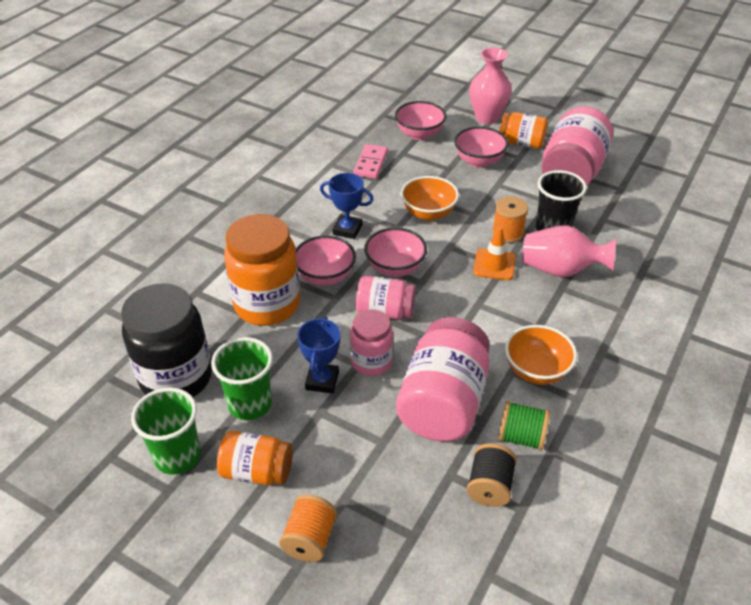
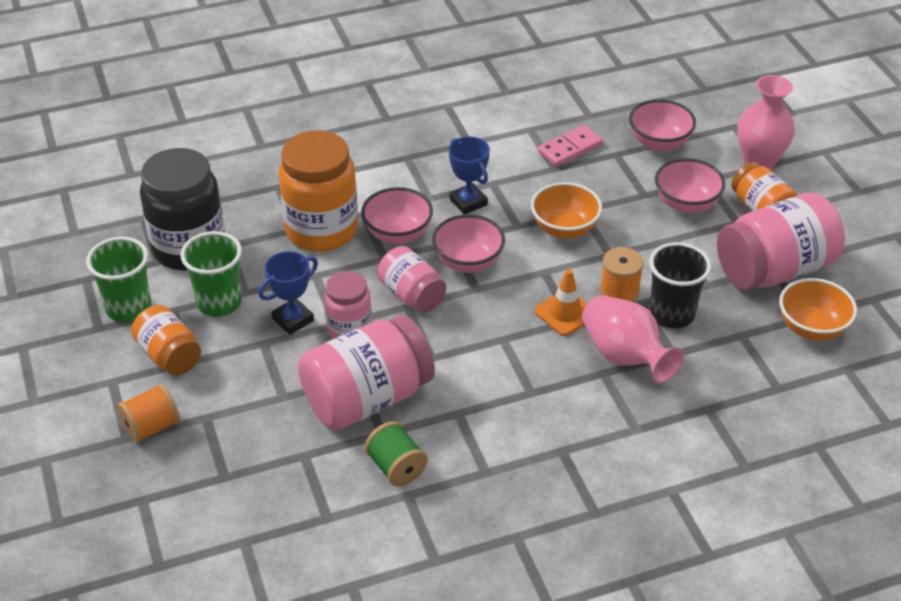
camera: 40 degrees right, 0 degrees up
(489, 486) = (323, 484): black spool -> none
(536, 371) = (480, 426): orange bowl -> orange bowl (812, 328)

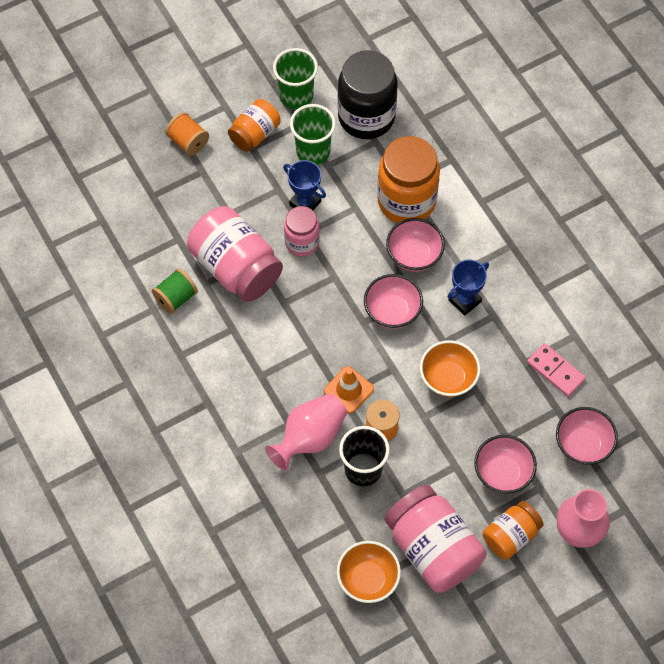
camera: 80 degrees right, 20 degrees up
(412, 295) = (347, 278): pink jar -> none

